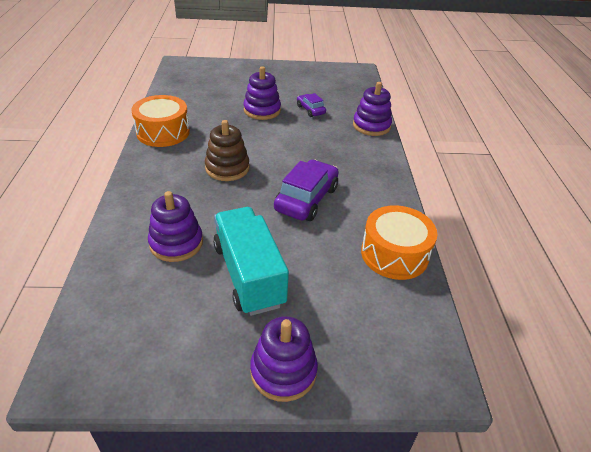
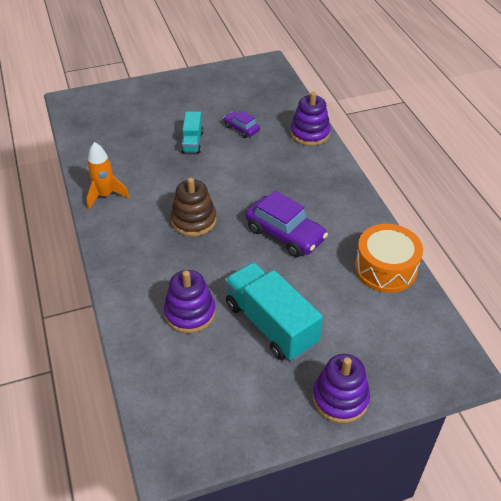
camera: 15 degrees left, 5 degrees up
(163, 132) = (105, 195): orange drum -> orange rocket
(262, 110) = (192, 142): purple stacking toy -> turquoise truck
(306, 199) = (285, 234): purple car -> purple car turned 120 degrees clockwise

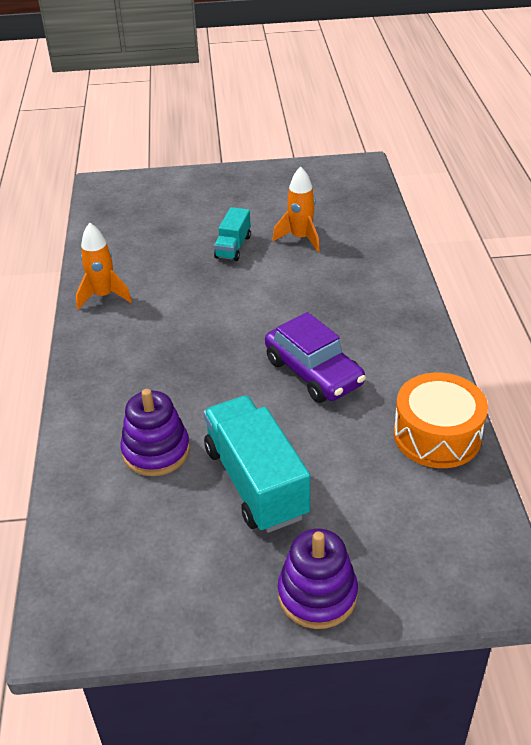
camera: 15 degrees right, 5 degrees down
(194, 220) = (201, 340): brown stacking toy -> none
(241, 129) = (300, 238): purple car -> orange rocket
(310, 133) = (388, 254): purple stacking toy -> none

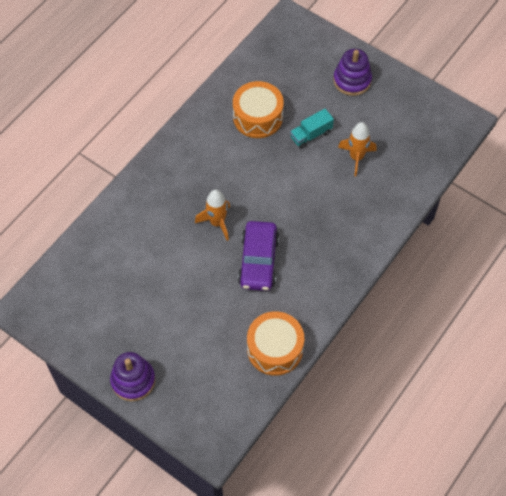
camera: 40 degrees right, 20 degrees up
(103, 296) = (206, 121): orange rocket -> orange rocket (217, 223)
(156, 451) = (139, 248): purple stacking toy -> purple stacking toy (352, 80)
(159, 264) = (258, 117): none -> orange drum
(255, 482) = (165, 303): turquoise truck -> none

